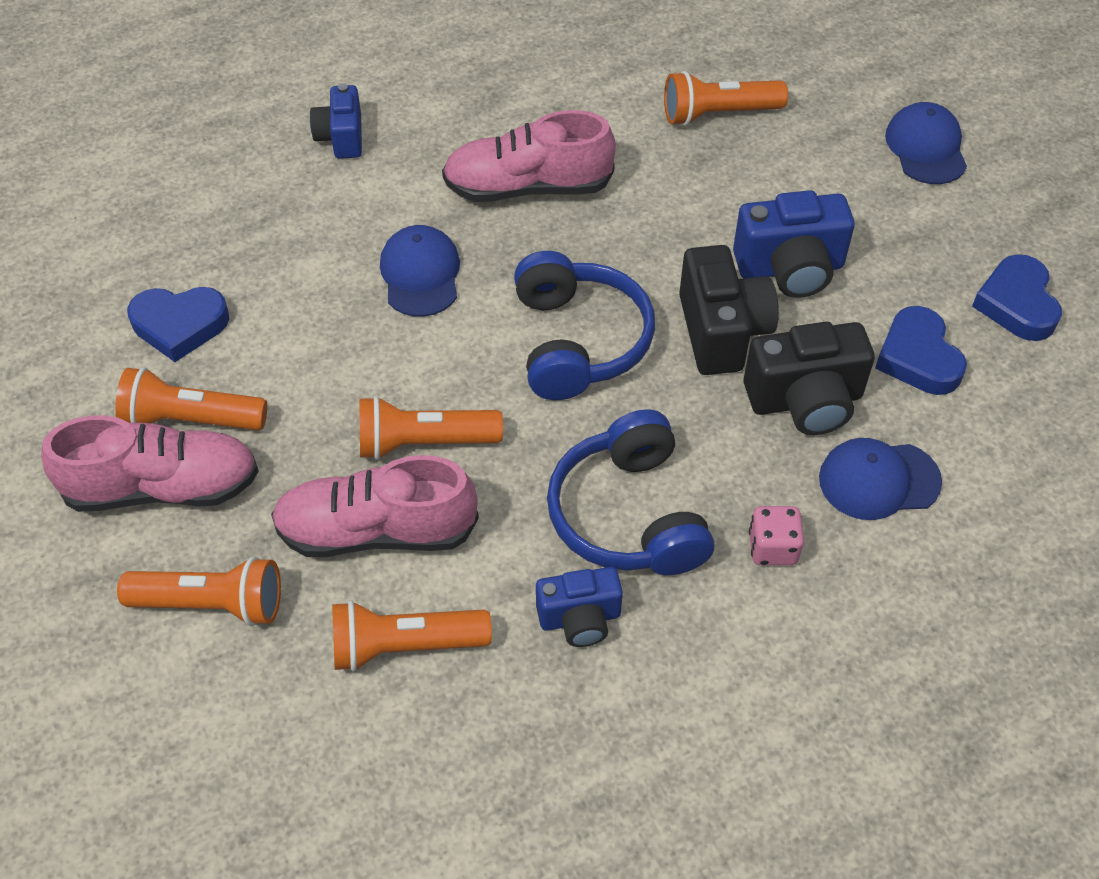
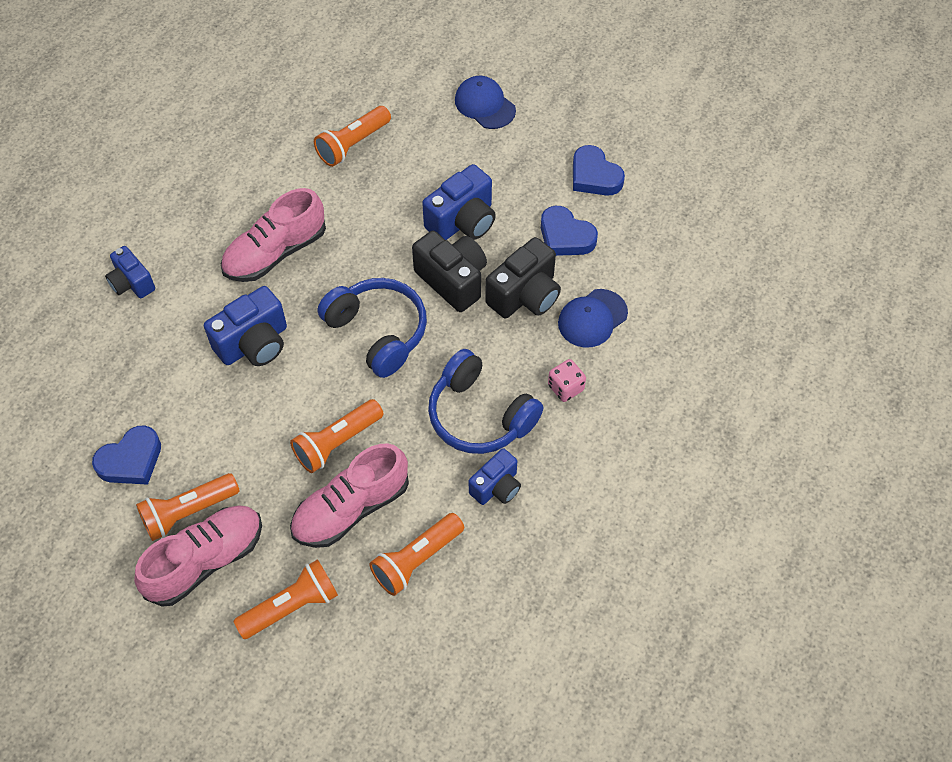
camera: 35 degrees left, 5 degrees up
(420, 274) = (254, 343): blue cap -> blue camera

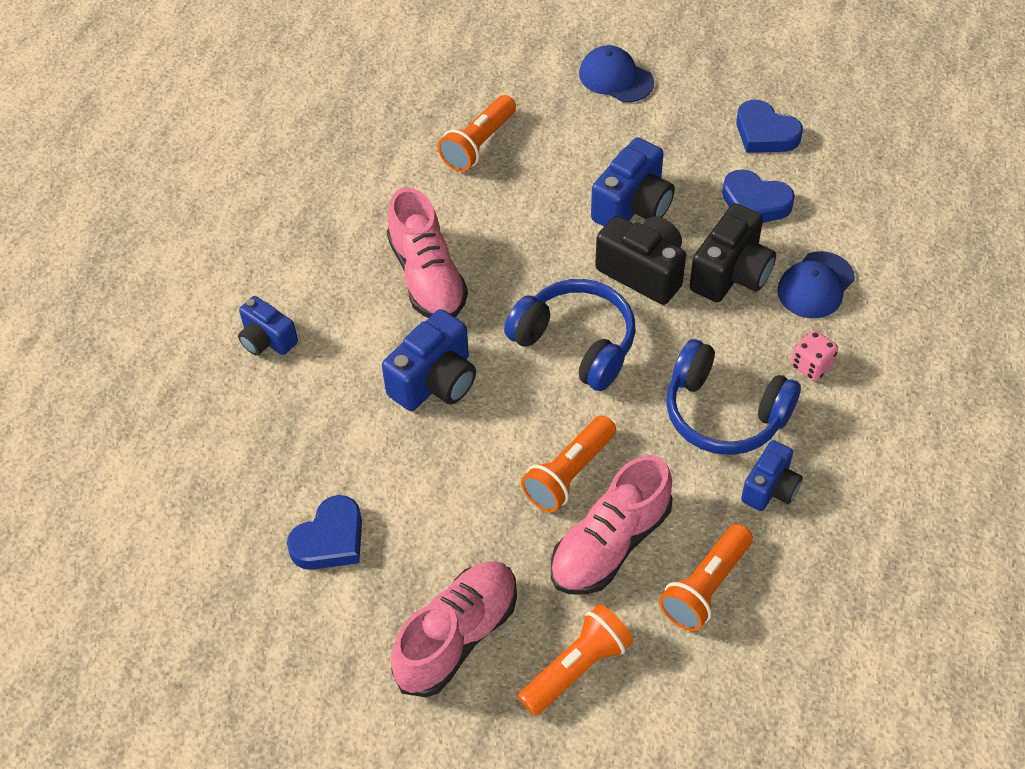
camera: 10 degrees left, 5 degrees down
(188, 512) = (418, 585): orange flashlight -> none
(275, 253) = (427, 277): pink shoe -> pink shoe turned 60 degrees counterclockwise

